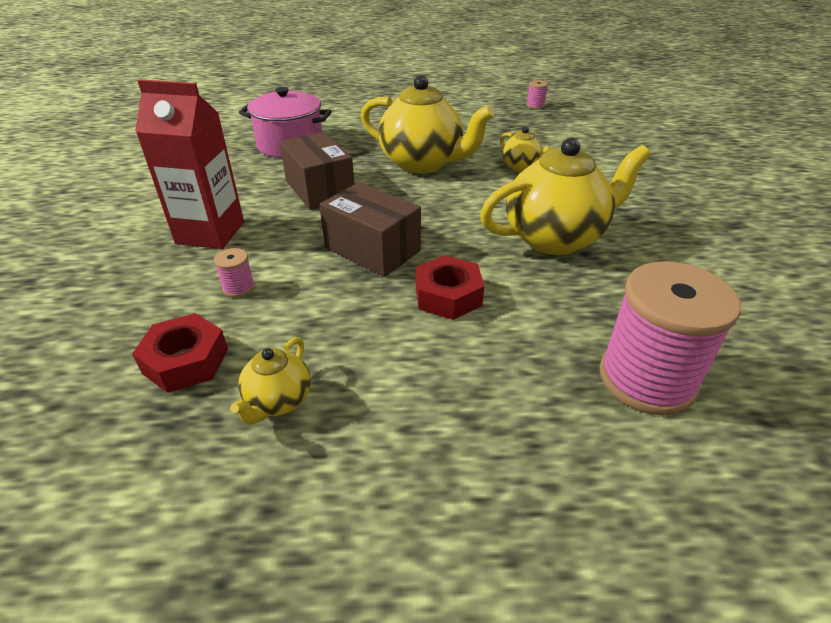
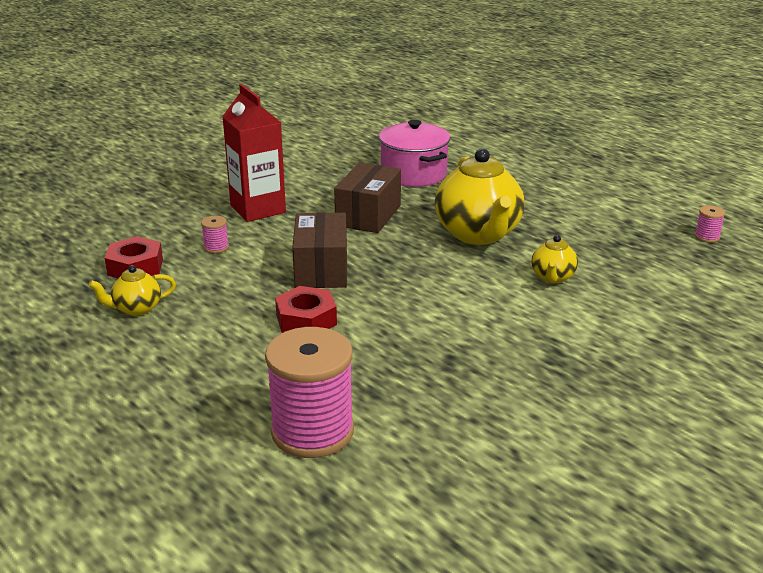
camera: 50 degrees right, 10 degrees down
(555, 238) = (451, 335): yellow teapot -> none

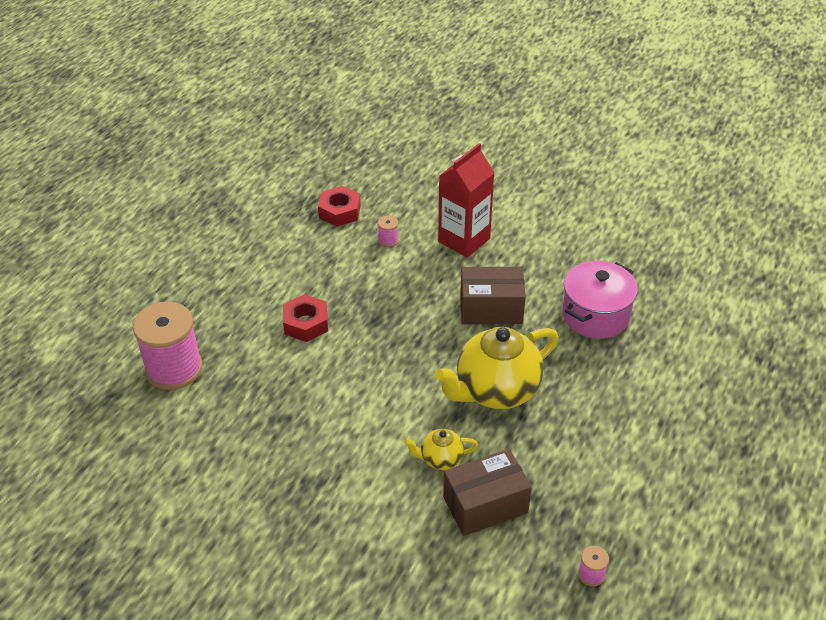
camera: 70 degrees right, 15 degrees up
(136, 309) = (285, 235): yellow teapot -> none
(321, 269) = (383, 308): brown box -> brown box (485, 505)

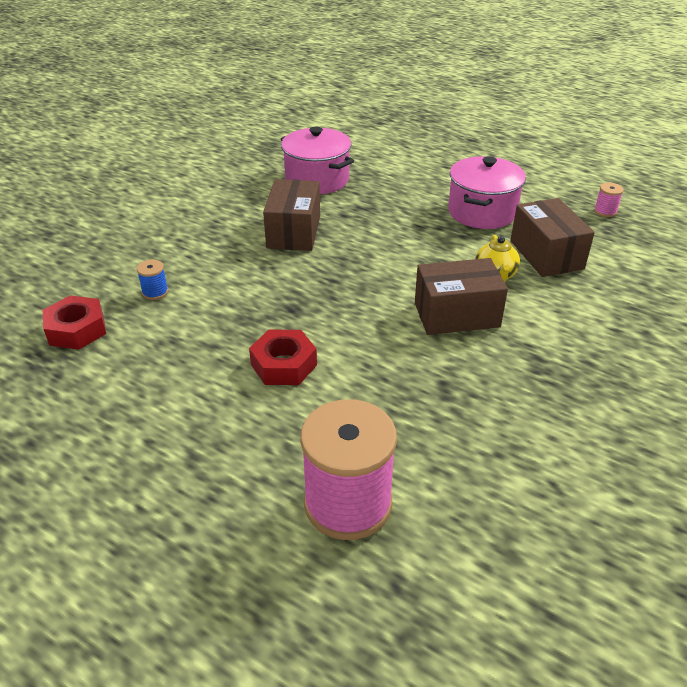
camera: 85 degrees left, 5 degrees down
(376, 428) = (456, 315): none -> brown box
(388, 240) = (155, 292): pink spool -> blue spool
(464, 240) = (180, 240): red carton -> none
(496, 390) = (407, 238): yellow teapot -> none
(561, 453) = (482, 212): none -> pink pot

